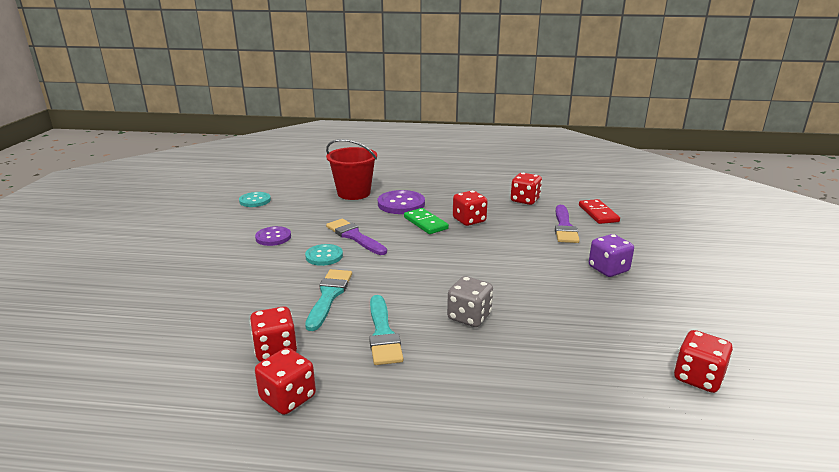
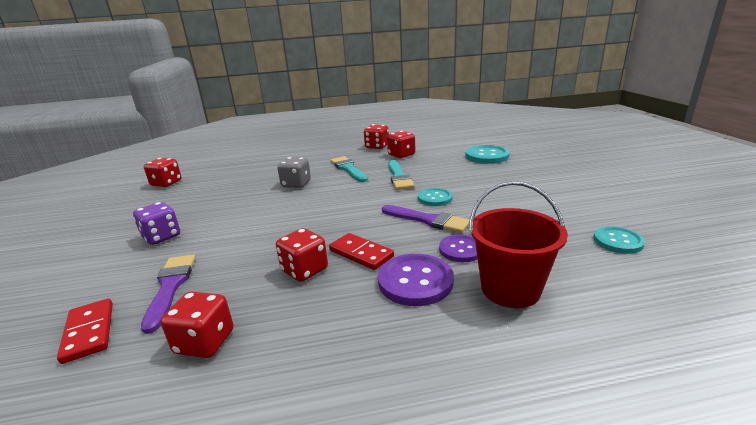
camera: 165 degrees right, 0 degrees up
(171, 309) = (487, 156): none -> turquoise button
(273, 237) = (505, 204): purple button -> purple button (461, 250)
(425, 223) = (361, 253): green domino -> red domino

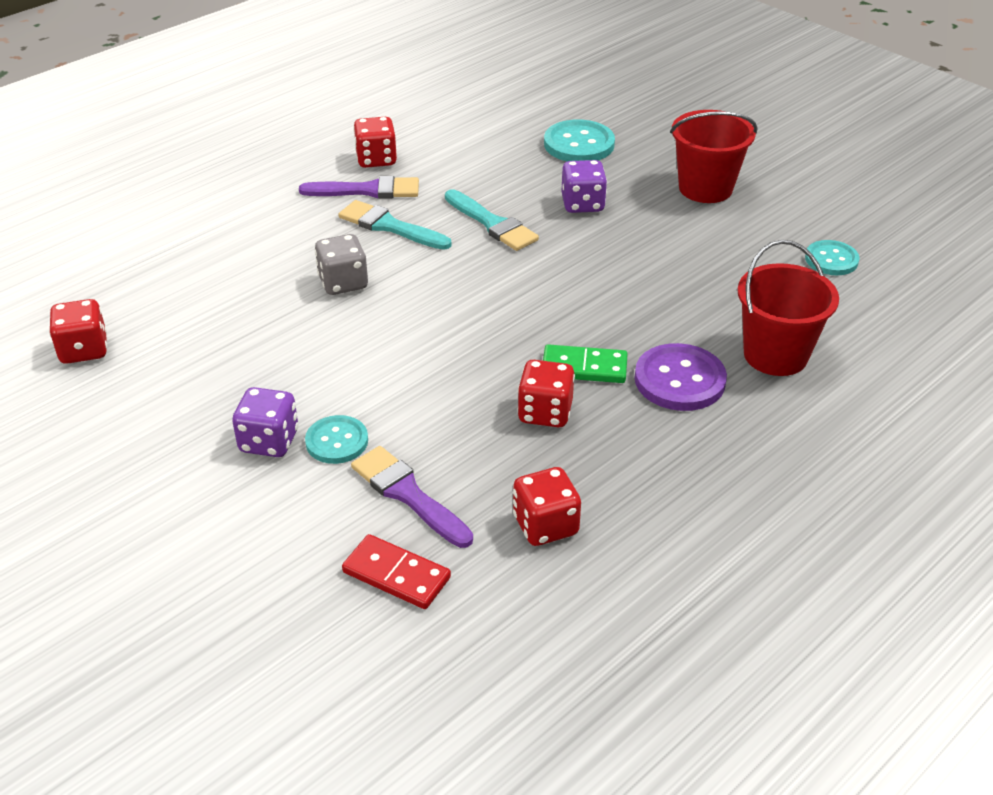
camera: 35 degrees left, 15 degrees up
(361, 253) = (584, 367): red domino -> green domino
(401, 155) = (442, 172): red dice -> none
(428, 220) = (612, 292): purple brush -> purple brush (367, 190)
(435, 198) = (584, 252): turquoise button -> turquoise button (337, 441)
(459, 178) = (582, 204): none -> purple dice
(461, 250) = (689, 323): purple button -> none
(548, 185) = (705, 188): none -> red bucket

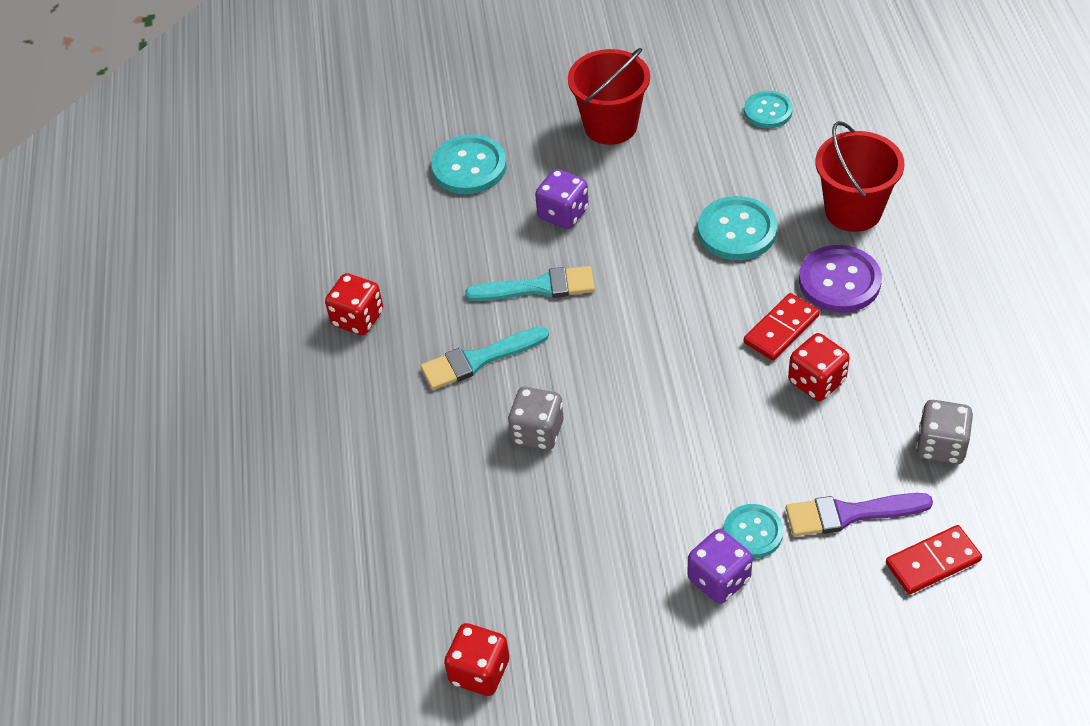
camera: 50 degrees left, 10 degrees up
(367, 190) = (405, 349): purple brush -> none
(545, 525) = (941, 446): red dice -> grey dice
(584, 367) = (781, 329): green domino -> red domino
(670, 298) = (737, 231): none -> turquoise button

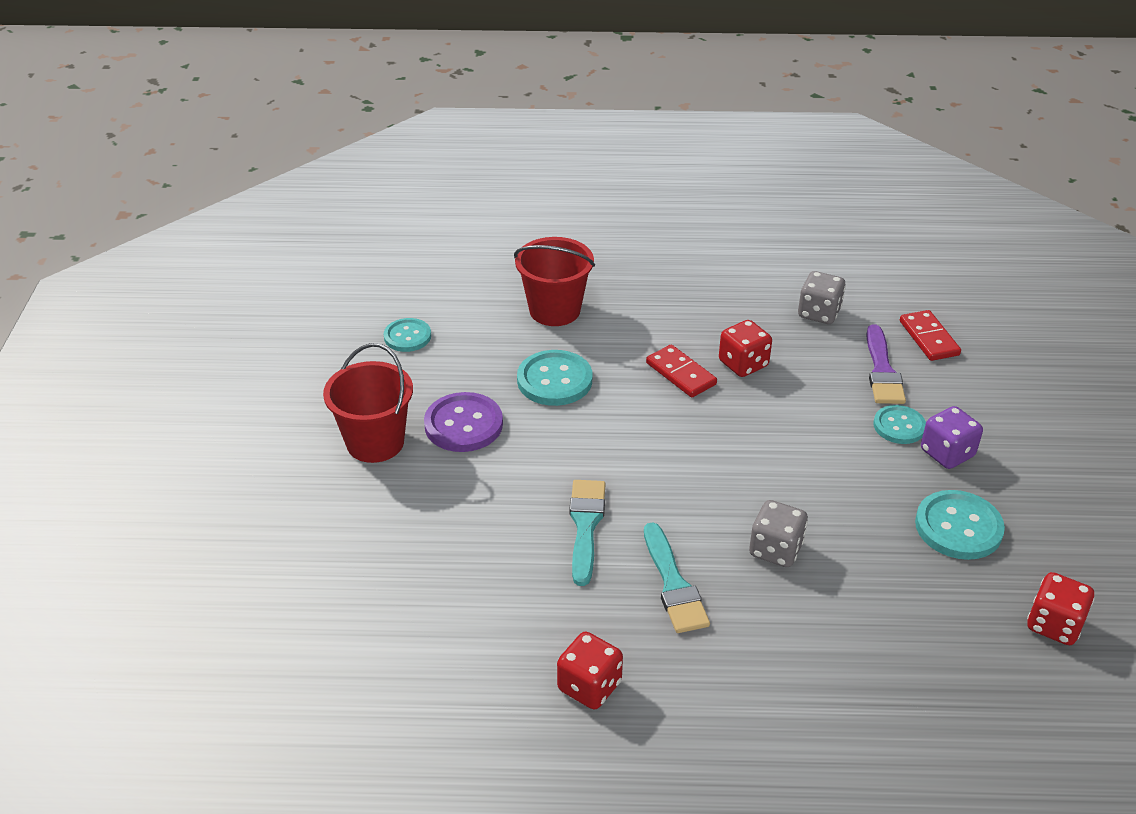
camera: 85 degrees left, 10 degrees down
(469, 167) = (386, 562): turquoise button -> turquoise button (958, 527)
(563, 214) = (488, 494): purple dice -> none
(839, 281) = (634, 332): purple button -> purple button (463, 424)

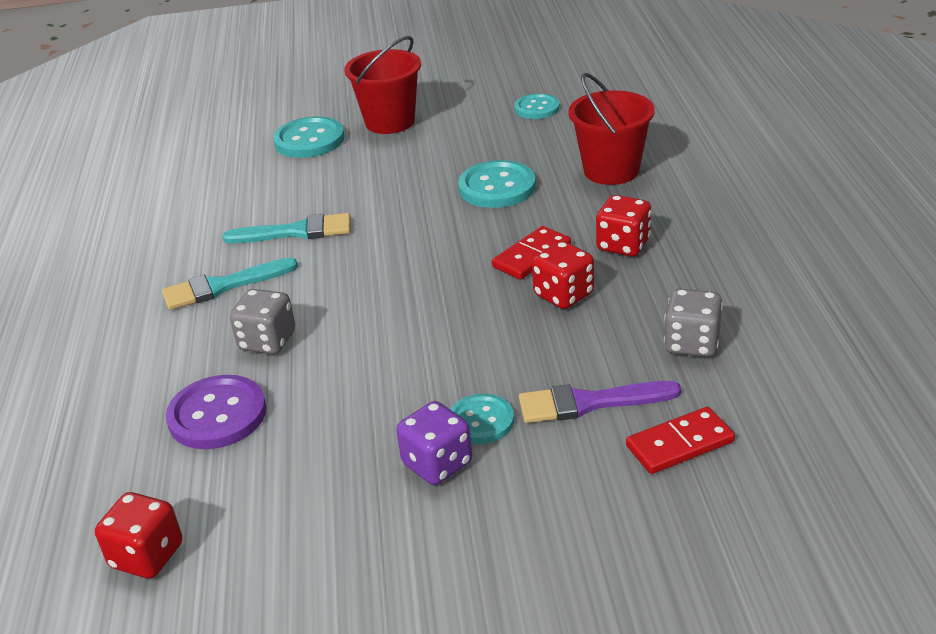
camera: 85 degrees right, 5 degrees down
(463, 424) = (421, 154): purple button -> purple button (217, 415)
(589, 686) = (113, 259): red dice -> red dice (623, 245)
(958, 527) = (305, 474): turquoise button -> turquoise button (309, 140)

